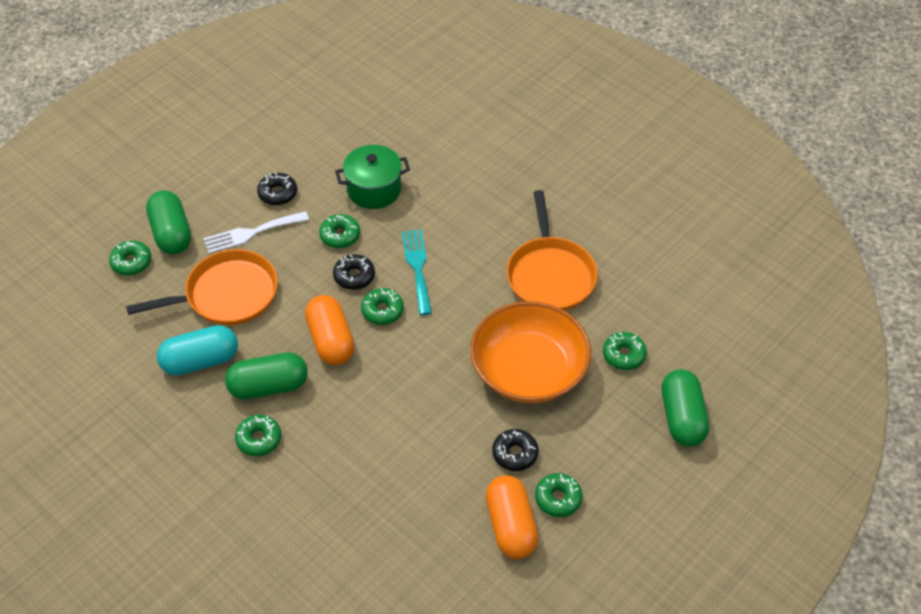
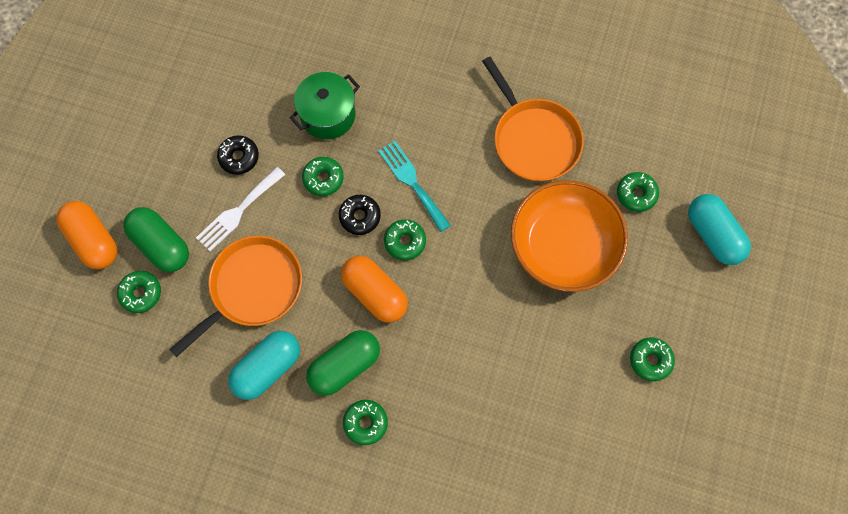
camera: 25 degrees left, 20 degrees up
(511, 526) = (625, 405): orange capsule -> orange capsule (93, 240)
(515, 454) = (593, 334): black donut -> none
(682, 418) = (713, 235): green capsule -> turquoise capsule

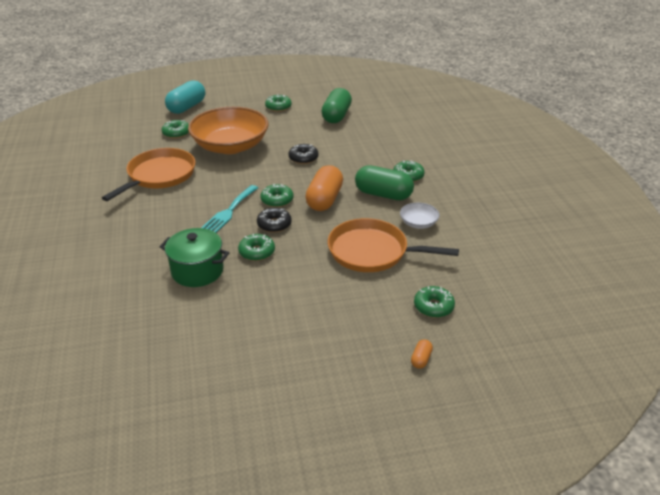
camera: 120 degrees left, 35 degrees down
(93, 240) = (421, 359): orange capsule -> orange capsule, size x0.43
(161, 245) = (385, 314): green capsule -> green capsule (336, 116)
(238, 211) = (320, 284): white fork -> none
(239, 157) = (272, 304): black donut -> black donut (303, 158)
(267, 368) = (418, 223): turquoise capsule -> white bowl

